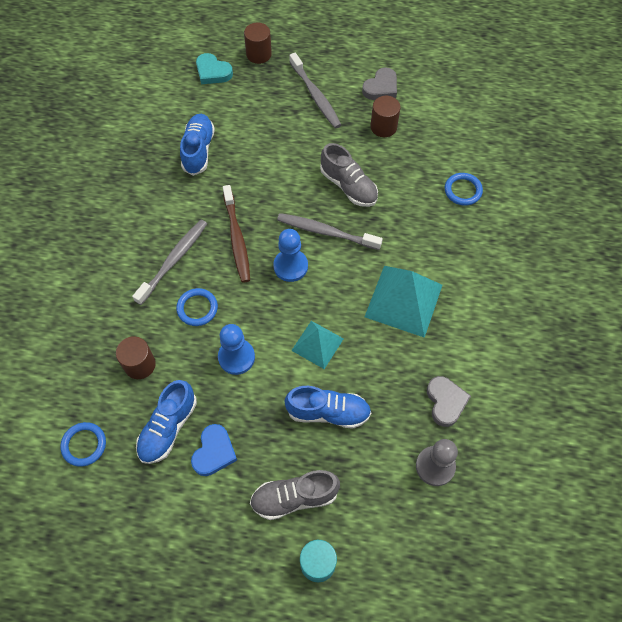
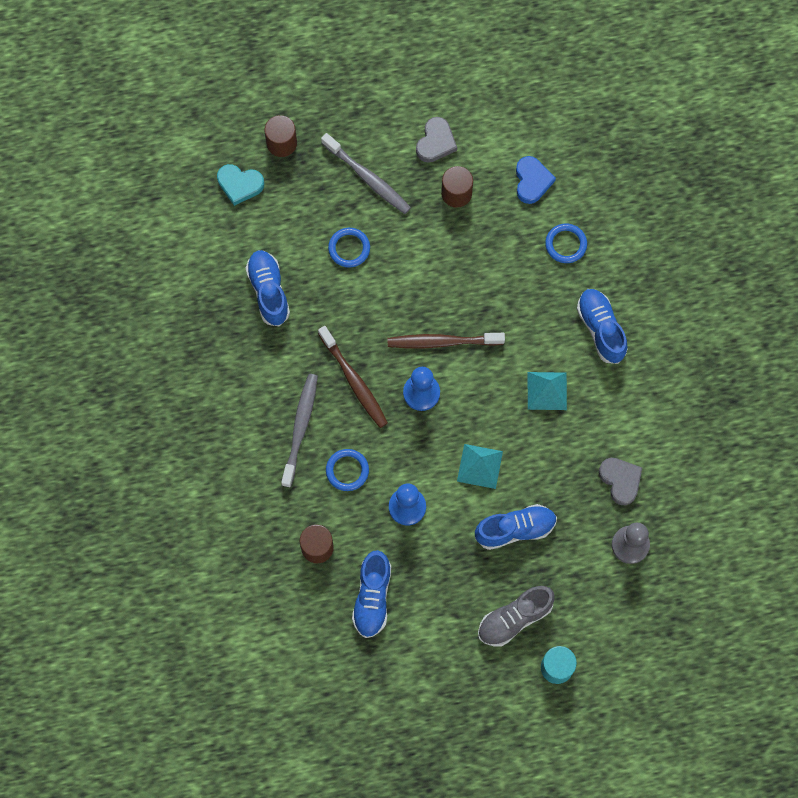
camera: 20 degrees left, 10 degrees up
(84, 445) = (301, 641): blue ring -> blue ring (349, 248)
(214, 452) = (425, 604): blue heart -> blue heart (532, 181)
(326, 232) = (442, 342): grey toothbrush -> brown toothbrush
(348, 186) = (446, 280): grey shoe -> none
(404, 300) = (547, 391): turquoise pyramid -> turquoise pyramid, size x0.60
(471, 265) = (601, 329): none -> blue shoe

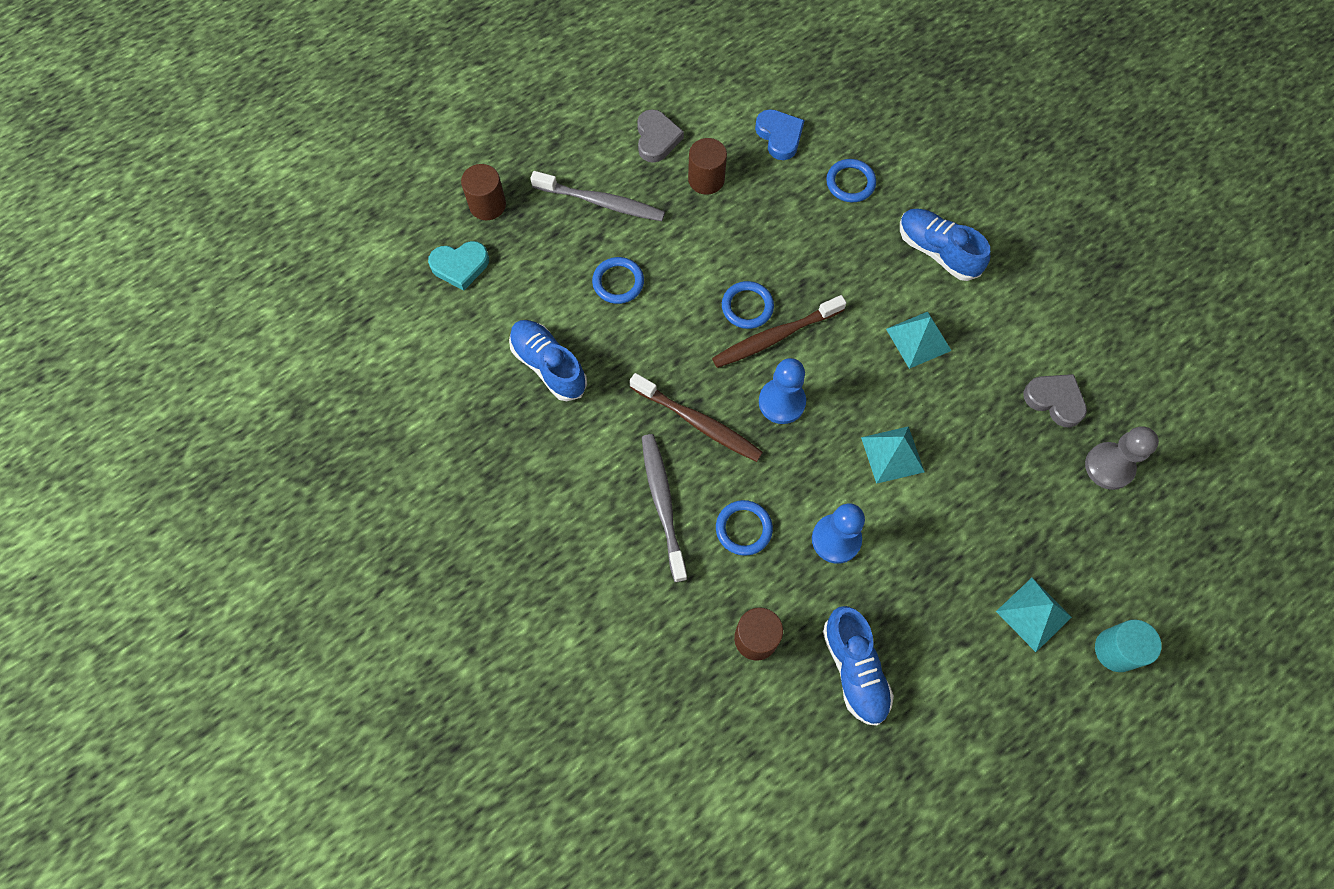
camera: 25 degrees left, 5 degrees down
(434, 309) = (747, 307): none -> blue ring
(514, 618) = (1033, 614): grey shoe -> turquoise pyramid
(515, 529) = (973, 508): blue shoe -> none

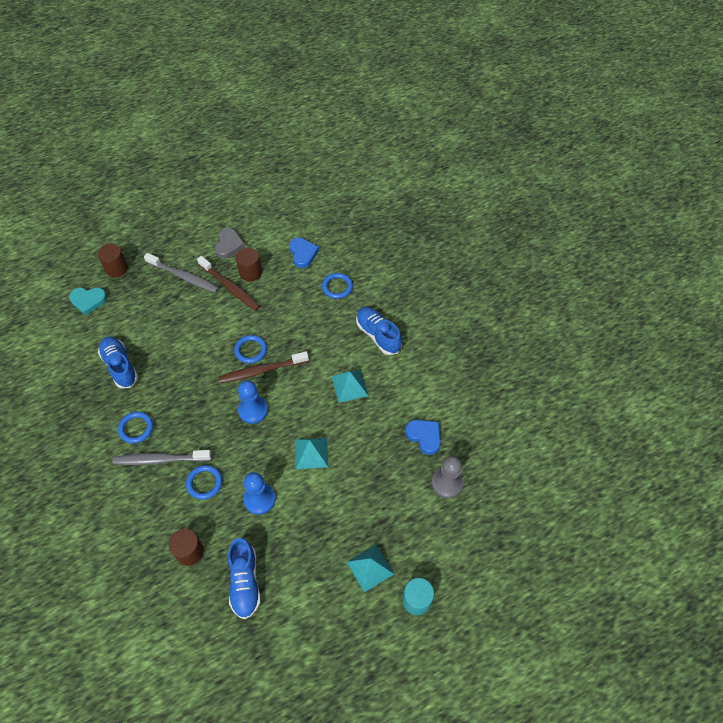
camera: 10 degrees right, 10 degrees down
(618, 282) = (178, 324): blue ring -> blue ring (136, 428)
(663, 504) = (160, 459): grey toothbrush -> grey toothbrush turned 90 degrees counterclockwise
(698, 422) = (198, 414): brown toothbrush -> brown toothbrush (230, 287)
(1055, 400) = (424, 436): grey heart -> blue heart

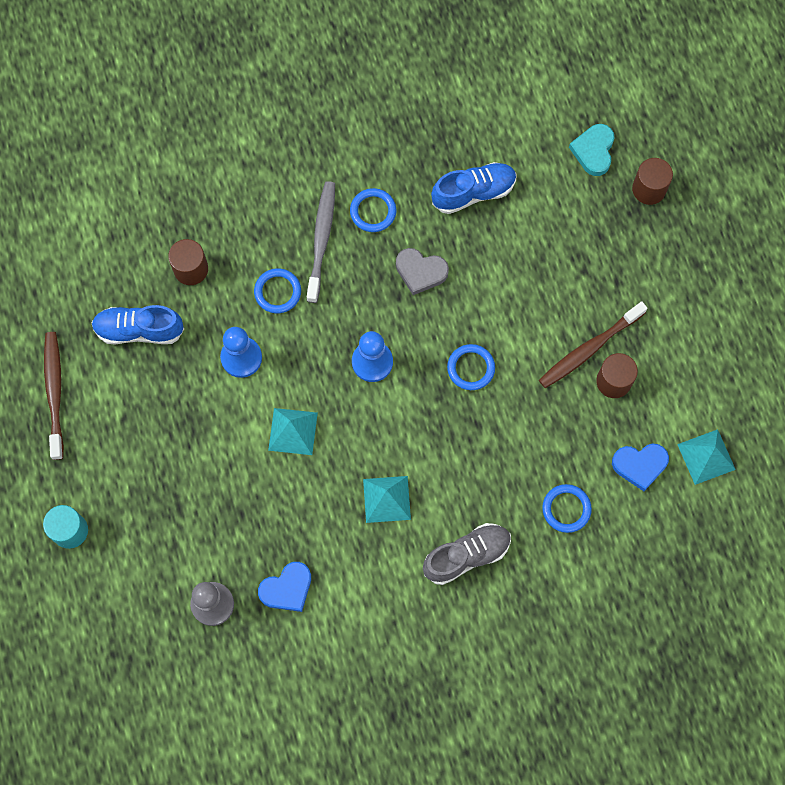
camera: 100 degrees right, 15 degrees up
(184, 277) = (619, 283): grey toothbrush -> none
(229, 245) = (673, 354): grey heart -> grey heart (420, 272)
(261, 371) = (433, 380): brown toothbrush -> brown toothbrush (54, 393)
(370, 568) = (122, 481): turquoise pyramid -> turquoise pyramid (706, 456)
(378, 335) = (466, 555): blue shoe -> grey shoe

